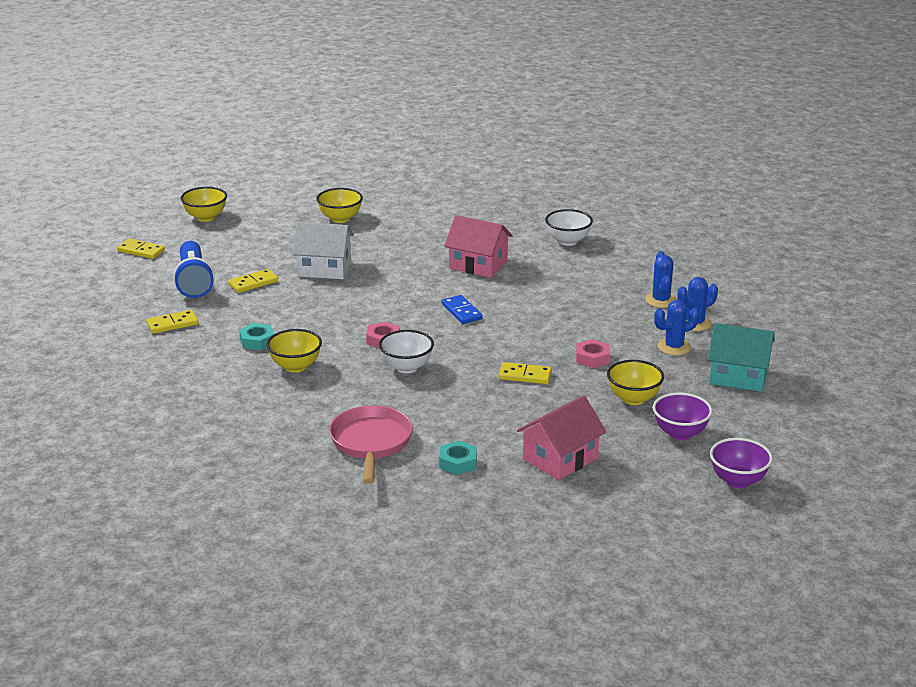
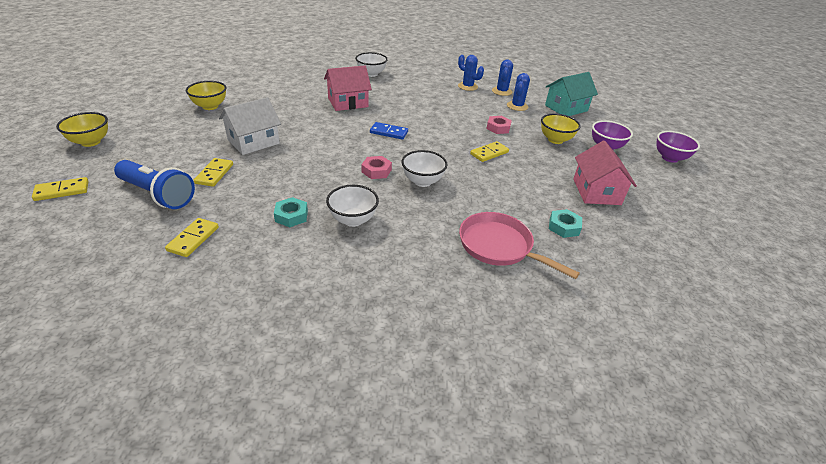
camera: 50 degrees left, 10 degrees up
(295, 366) = (353, 220): yellow bowl -> white bowl

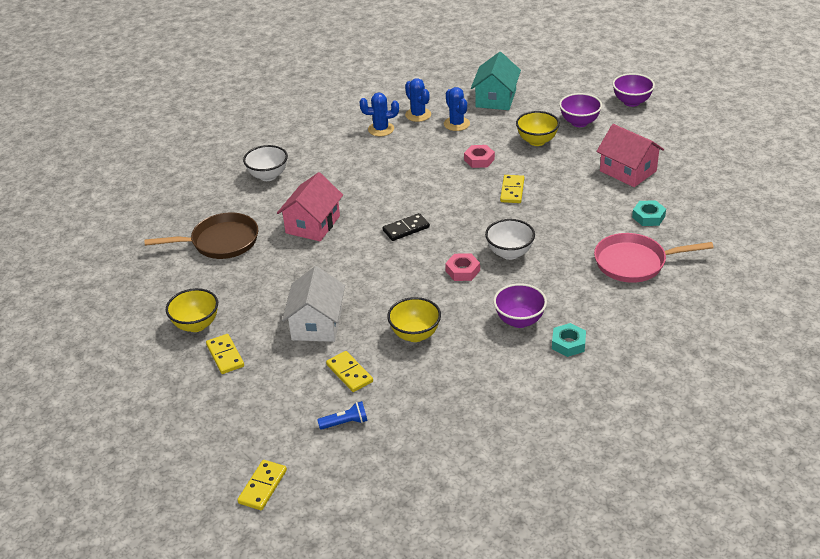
camera: 40 degrees left, 0 degrees up
(91, 142) = (174, 441): yellow bowl -> yellow bowl (415, 334)
(158, 194) = (345, 423): blue flashlight -> blue flashlight, size x0.47
(193, 239) = (445, 423): yellow domino -> yellow domino (225, 355)
(291, 216) = (474, 353): turquoise nut -> turquoise nut (568, 343)
(294, 84) = (220, 242): none -> brown pan
(353, 220) = (519, 320): white bowl -> purple bowl
(389, 132) = (406, 229): blue domino -> black domino

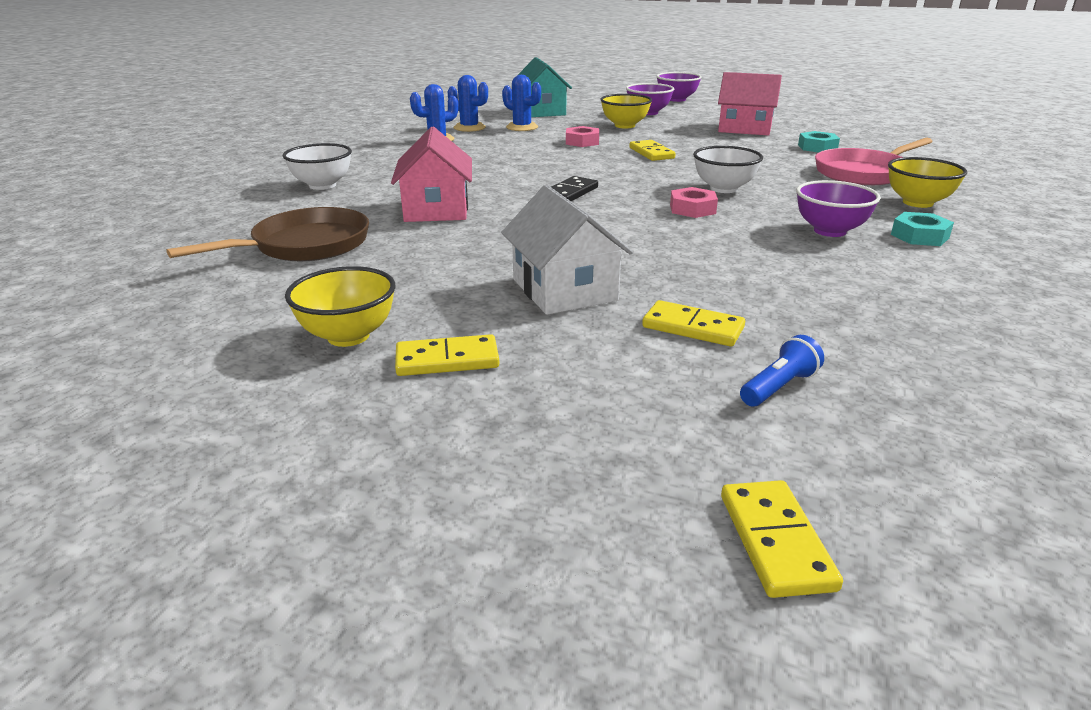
camera: 30 degrees left, 10 degrees down
(225, 355) = (447, 360): yellow domino -> yellow domino turned 45 degrees counterclockwise
(415, 334) = (724, 269): yellow bowl -> yellow bowl (917, 203)

